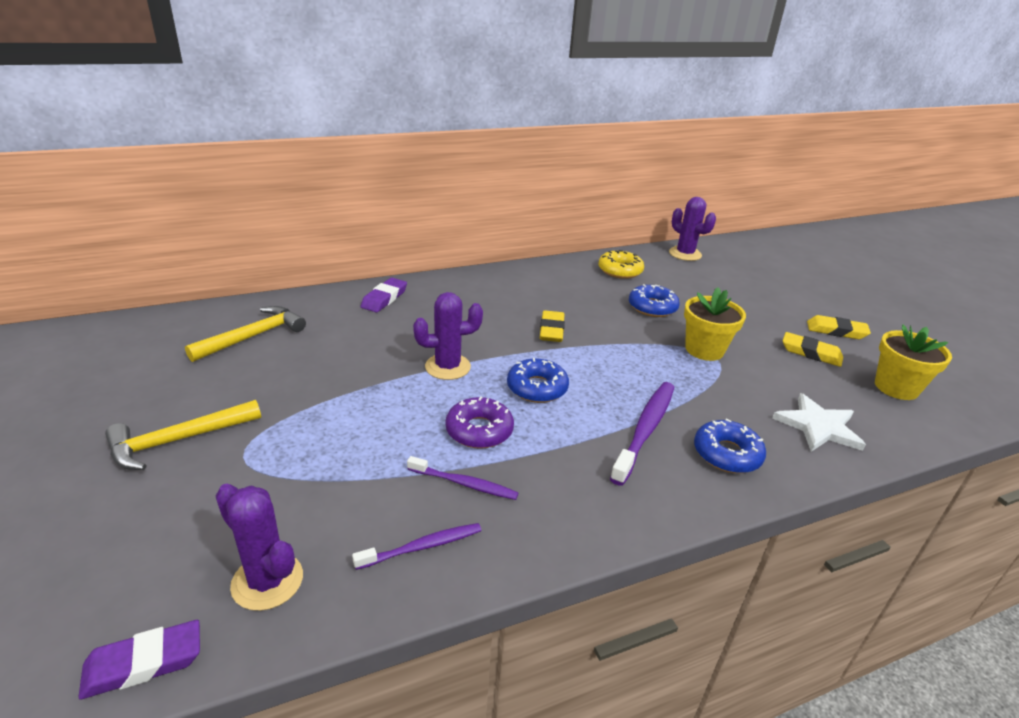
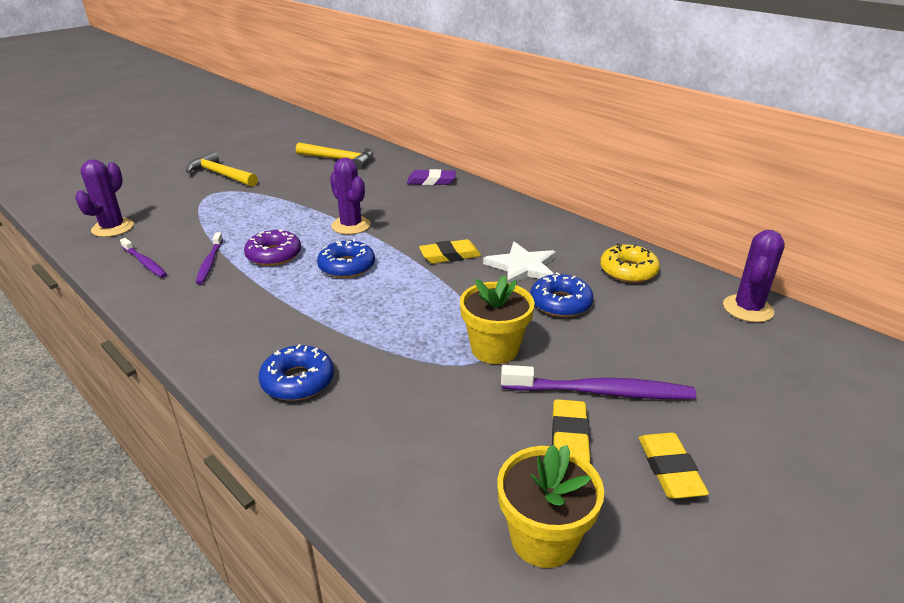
camera: 70 degrees right, 0 degrees up
(144, 663) = (60, 217): purple eraser -> none
(645, 430) = (314, 328): purple toothbrush -> purple toothbrush (601, 392)
(818, 426) = (385, 449): white star -> white star (522, 266)

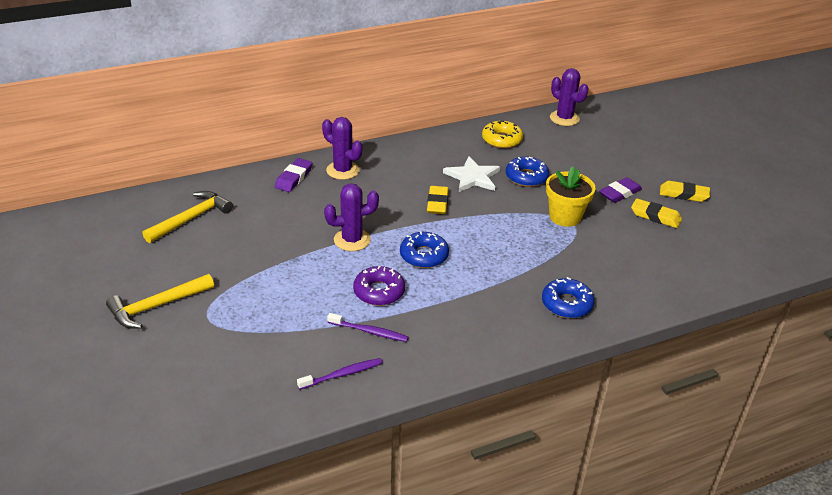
camera: 70 degrees left, 5 degrees up
(113, 228) = (242, 398): purple cactus -> purple cactus (343, 170)
(543, 538) = (718, 245): yellow flower pot -> none
(601, 392) = (620, 193): purple toothbrush -> purple eraser

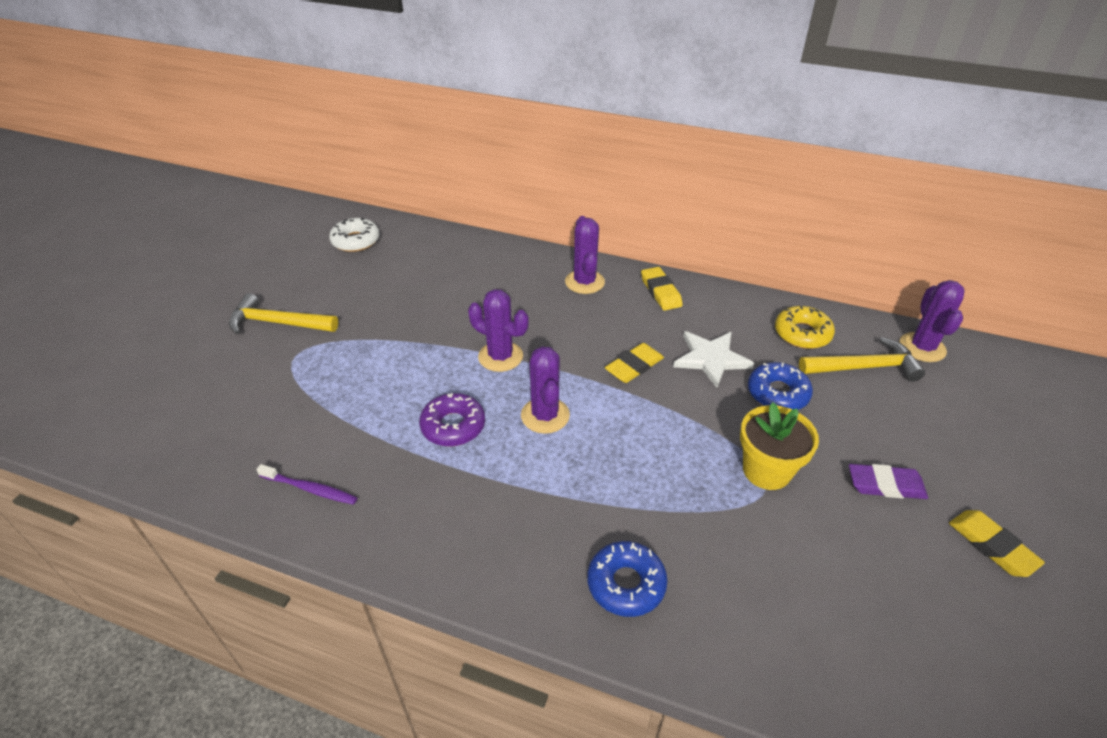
camera: 45 degrees right, 5 degrees up
(128, 224) = (356, 241): none -> white donut
(191, 219) = (403, 261): yellow hammer -> yellow hammer (863, 367)
(294, 178) = (531, 267): purple eraser -> none
(369, 331) = (390, 462): purple toothbrush -> none
(424, 255) = (545, 415): blue donut -> purple cactus
(655, 216) = (903, 549): yellow eraser -> yellow eraser (660, 292)

